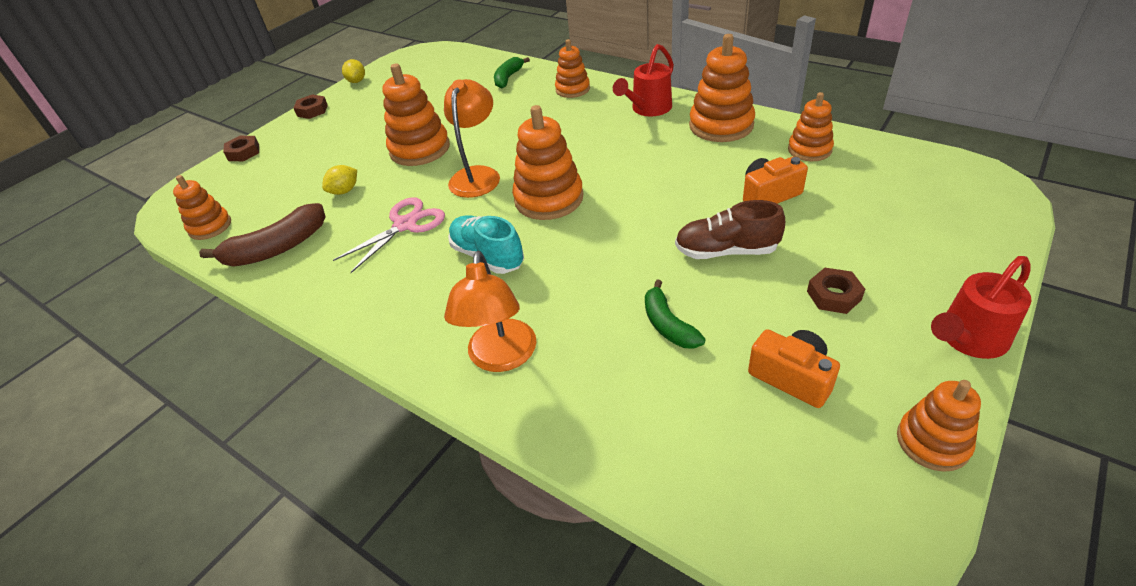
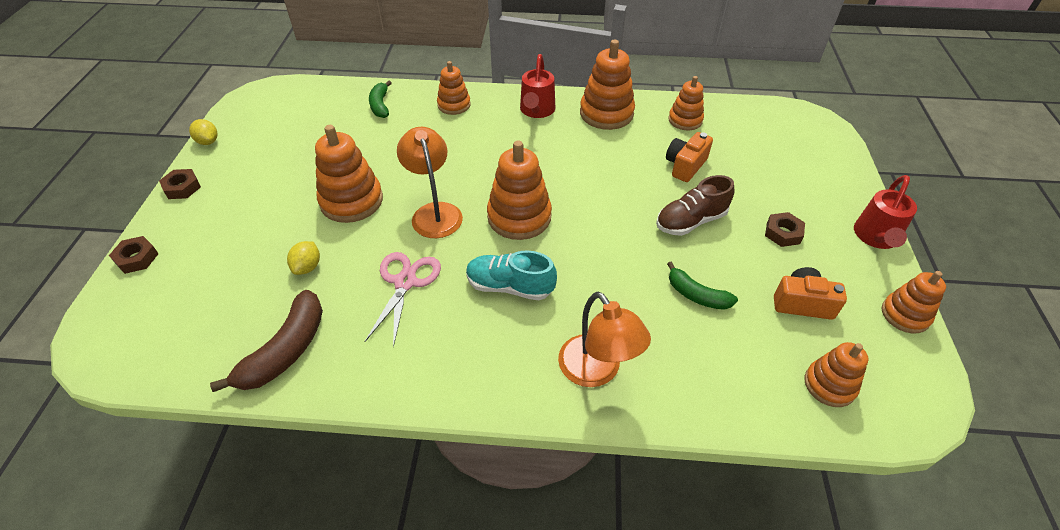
camera: 35 degrees left, 5 degrees up
(210, 226) = (177, 355): orange stacking toy -> orange stacking toy (829, 385)

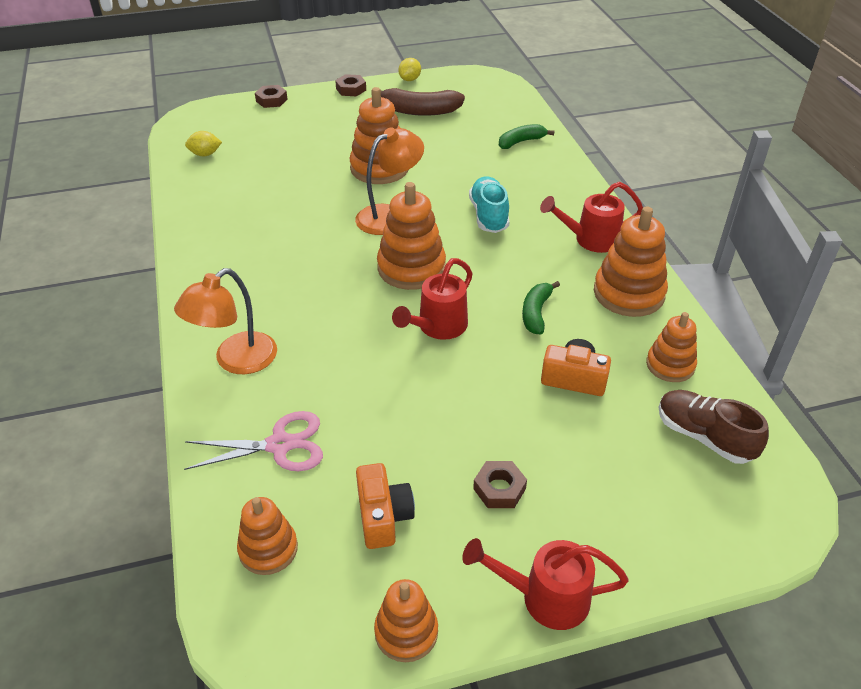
camera: 70 degrees right, 5 degrees down
(286, 350) = (209, 190): brown banana -> brown banana (420, 111)
(307, 267) = (294, 172): yellow lemon -> yellow lemon (205, 154)
(405, 282) = (298, 224): pink scissors -> pink scissors (280, 445)
(454, 105) = (556, 183): orange stacking toy -> none
(510, 286) = (317, 284): turquoise shoe -> turquoise shoe (489, 215)
(603, 220) = (438, 327): none -> red watering can
(690, 221) = (474, 398): brown shoe -> brown shoe (704, 437)
(696, 295) = (359, 419): green banana -> green banana (536, 313)

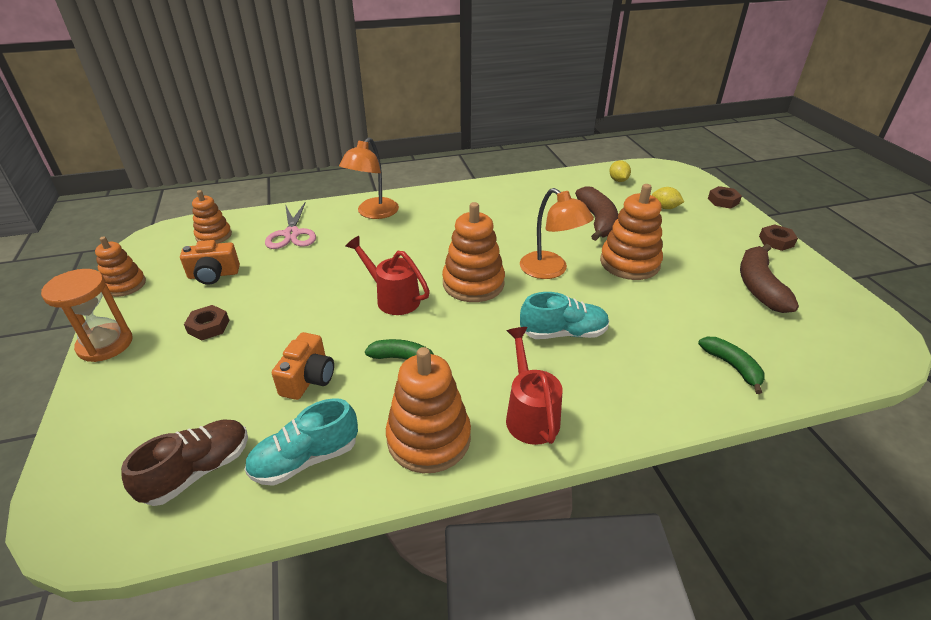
camera: 90 degrees right, 5 degrees down
(236, 361) = (373, 213): orange lamp -> orange lamp turned 105 degrees counterclockwise
(296, 178) = (597, 221): none -> brown banana
(410, 79) = (830, 279): yellow lemon -> yellow lemon (665, 207)
(545, 597) = (105, 344): red watering can -> orange hourglass
(670, 365) = (305, 459): orange stacking toy -> turquoise shoe

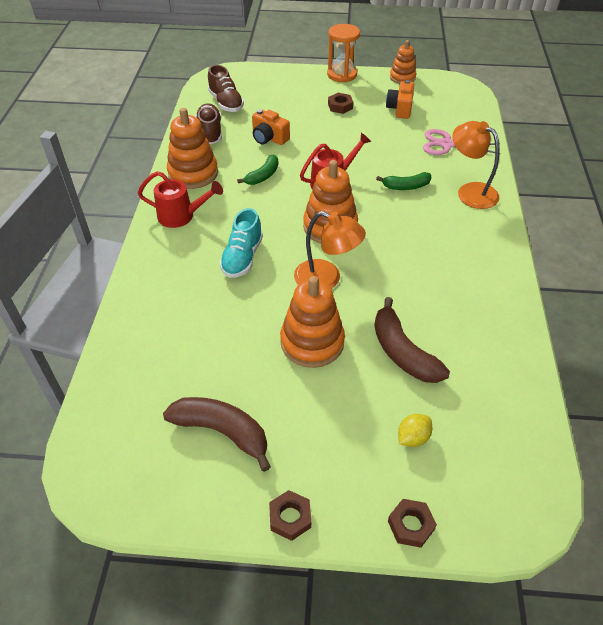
camera: 110 degrees right, 10 degrees up
(214, 236) = (456, 109): orange stacking toy -> none
(305, 459) = (210, 132): turquoise shoe -> brown shoe
(550, 270) = (326, 279): orange lamp -> orange lamp turned 135 degrees counterclockwise
(597, 221) = (402, 352): brown banana -> brown banana turned 45 degrees clockwise
(618, 180) = (503, 423): yellow lemon -> none
(732, 366) = (147, 340): green banana -> green banana (406, 186)

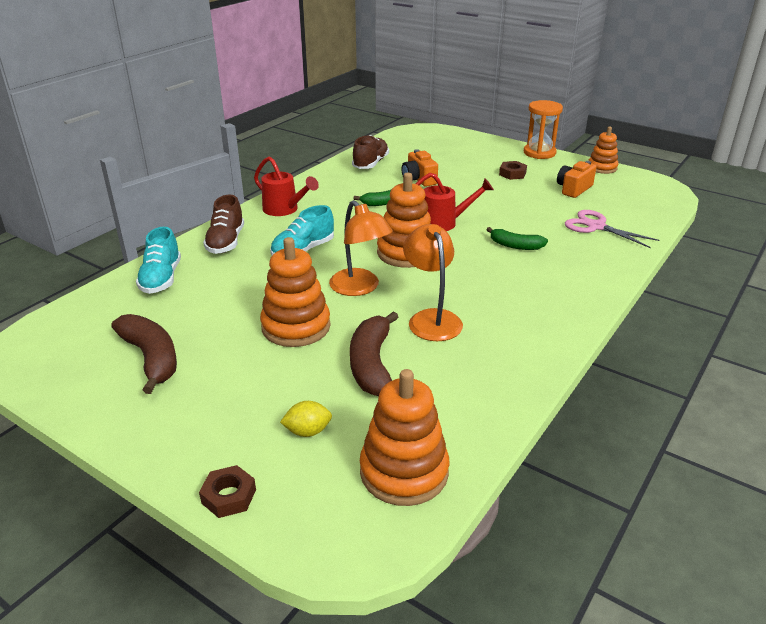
camera: 30 degrees right, 15 degrees down
(143, 343) = (161, 279): none -> turquoise shoe
(193, 173) = (326, 186): orange stacking toy -> orange stacking toy (404, 472)
(226, 103) = (407, 148): brown shoe -> brown shoe (226, 242)
(290, 517) = (134, 440): brown nut -> none
(470, 191) = (583, 268): orange lamp -> orange lamp (431, 318)

